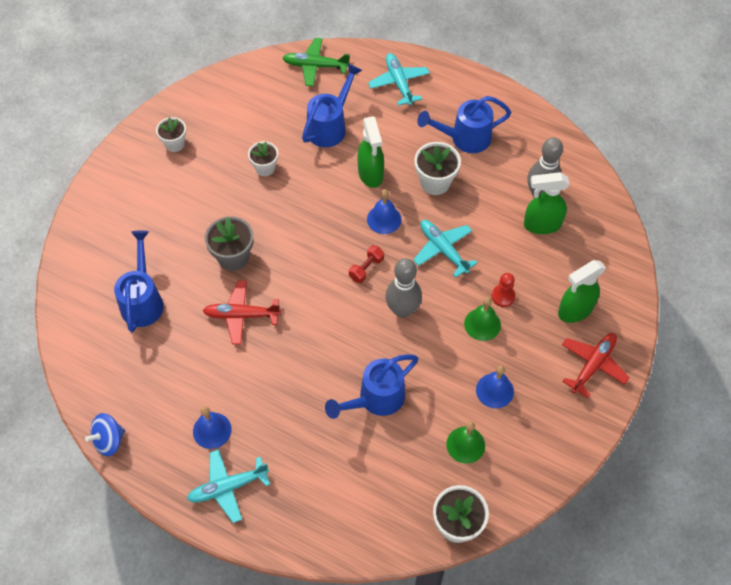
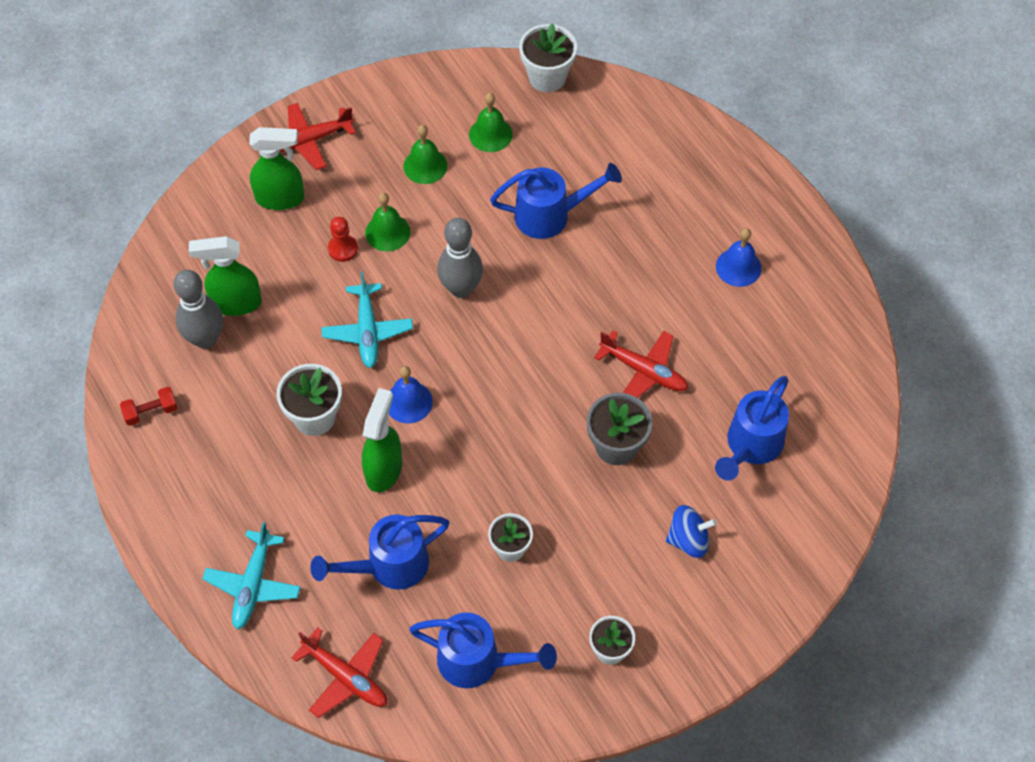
camera: 150 degrees left, 0 degrees up
(109, 440) = (853, 309): blue spinning top -> blue spinning top (688, 540)
(228, 487) = (748, 208): turquoise plane -> none
(315, 66) = (346, 677): green plane -> red plane
(366, 268) = (469, 354): red dumbbell -> red dumbbell (151, 412)
(465, 138) = (233, 456): blue watering can -> blue watering can (478, 661)
(494, 390) = (425, 166): blue bell -> green bell
(541, 225) = (235, 303): green spray bottle -> green spray bottle turned 150 degrees clockwise

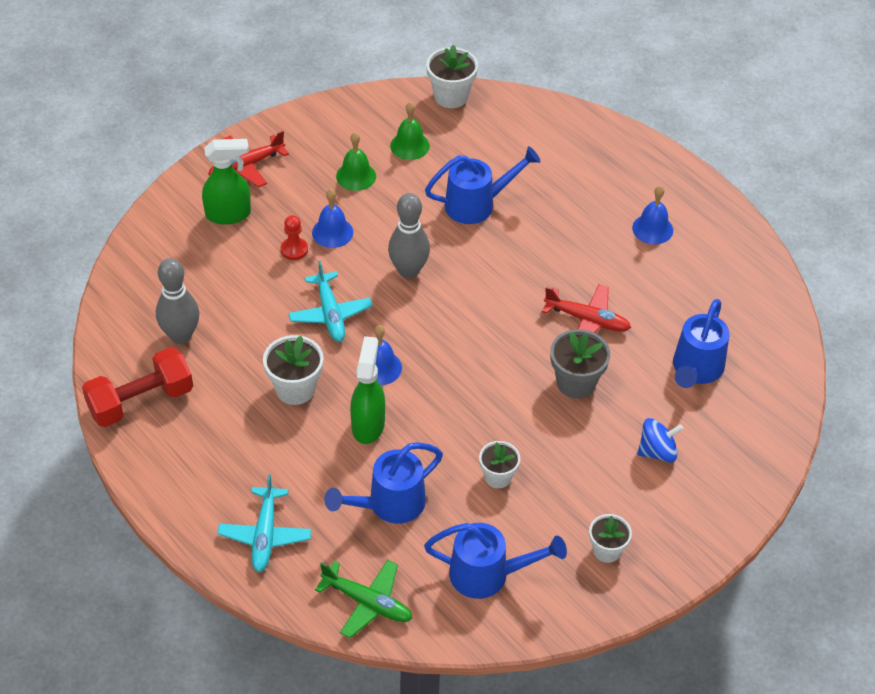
camera: 10 degrees left, 10 degrees down
(151, 412) = (141, 401): red dumbbell -> red dumbbell, size x2.05
(235, 303) = (203, 303): green spray bottle -> none
(346, 677) = (367, 603): red plane -> green plane
(387, 232) = (332, 232): green bell -> blue bell

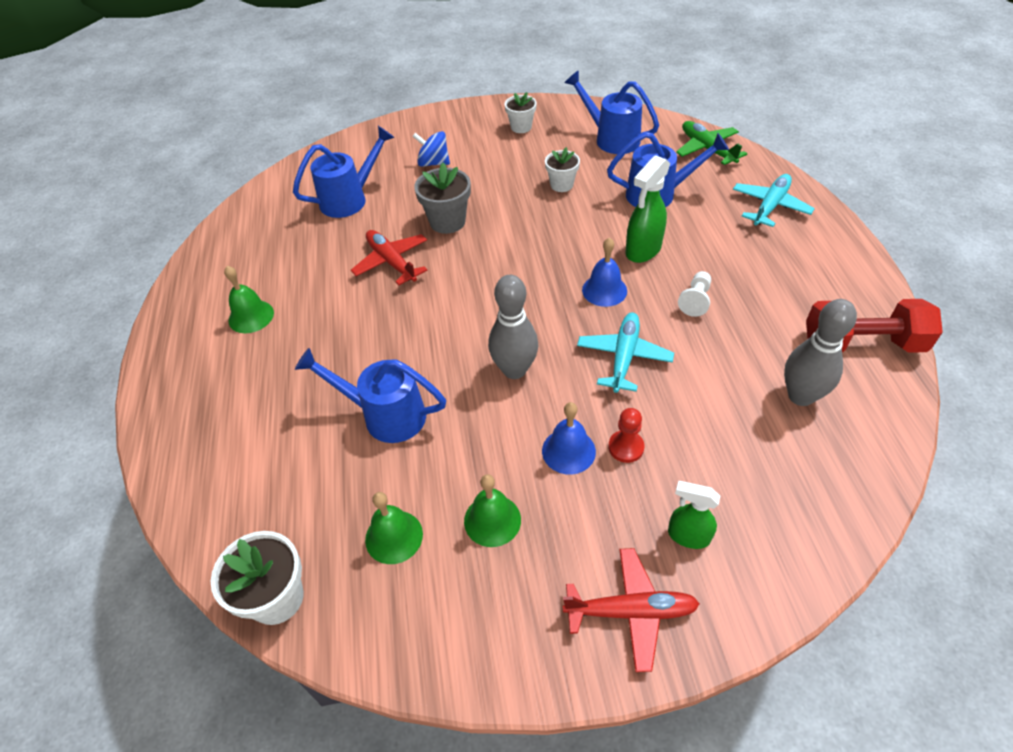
camera: 145 degrees left, 0 degrees up
(229, 214) = (688, 536): green spray bottle -> green spray bottle, size x0.65
(295, 389) = (695, 300): white flower pot -> white pawn
(652, 229) = (251, 316): blue bell -> green bell

